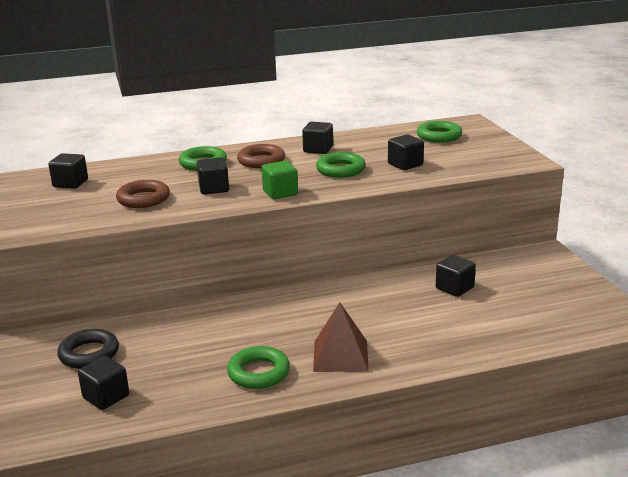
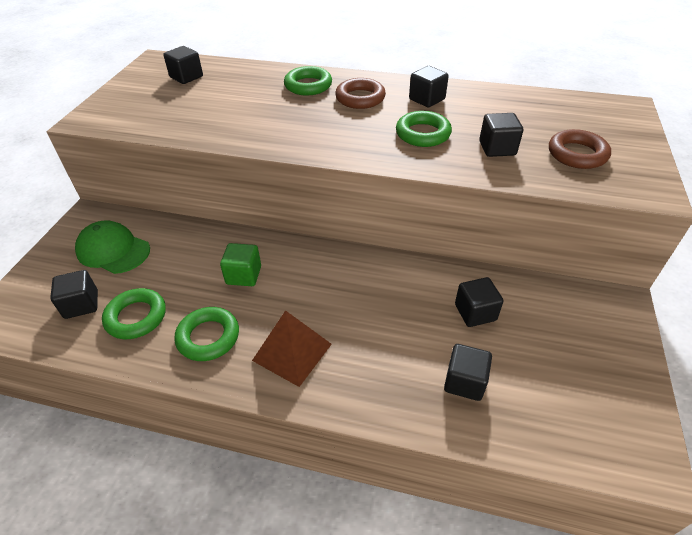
camera: 30 degrees right, 20 degrees up
(89, 354) = (113, 250): black ring -> green cap
(143, 199) = (218, 114): brown ring -> brown ring (577, 154)
(214, 188) = (285, 120): black cube -> black cube (464, 382)
(280, 193) = (336, 146): green cube -> green cube (244, 275)
(439, 136) = (572, 118): green ring -> green ring (136, 317)

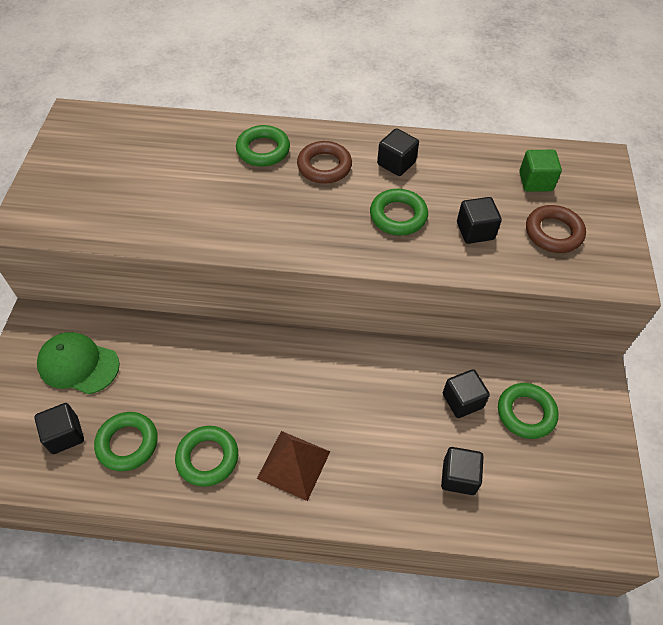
camera: 10 degrees left, 10 degrees up
(186, 77) = (119, 145): black cube -> none
(244, 275) = (227, 381): green cube -> green cube (535, 181)
(542, 330) = (526, 413): none -> green ring

